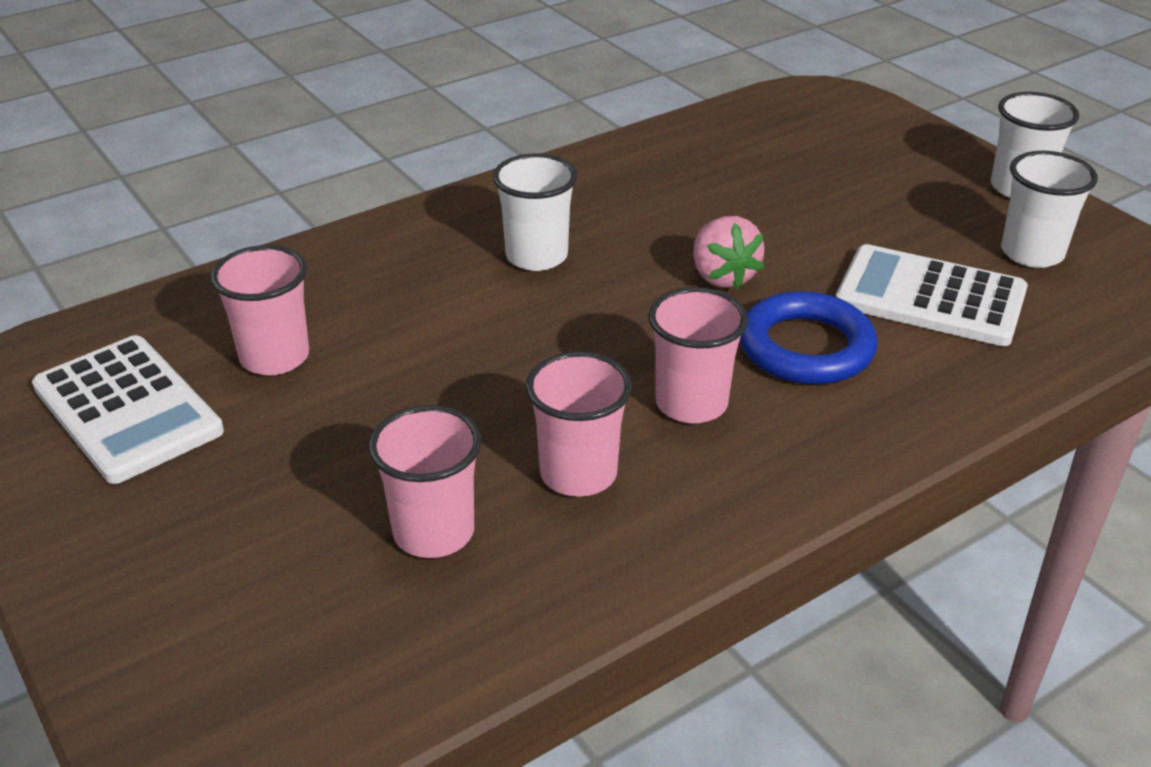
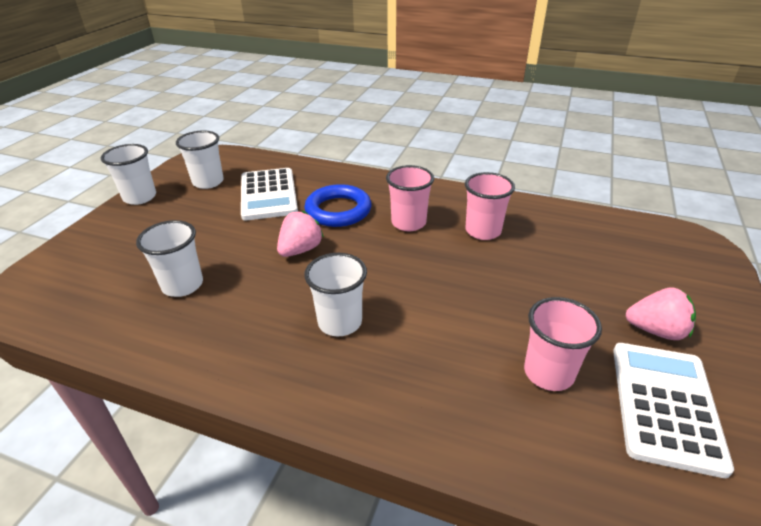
camera: 125 degrees left, 0 degrees up
(185, 493) = (656, 330): none -> pink strawberry
(433, 532) = (559, 248): pink cup -> none
(733, 179) = (182, 285): none -> white cup

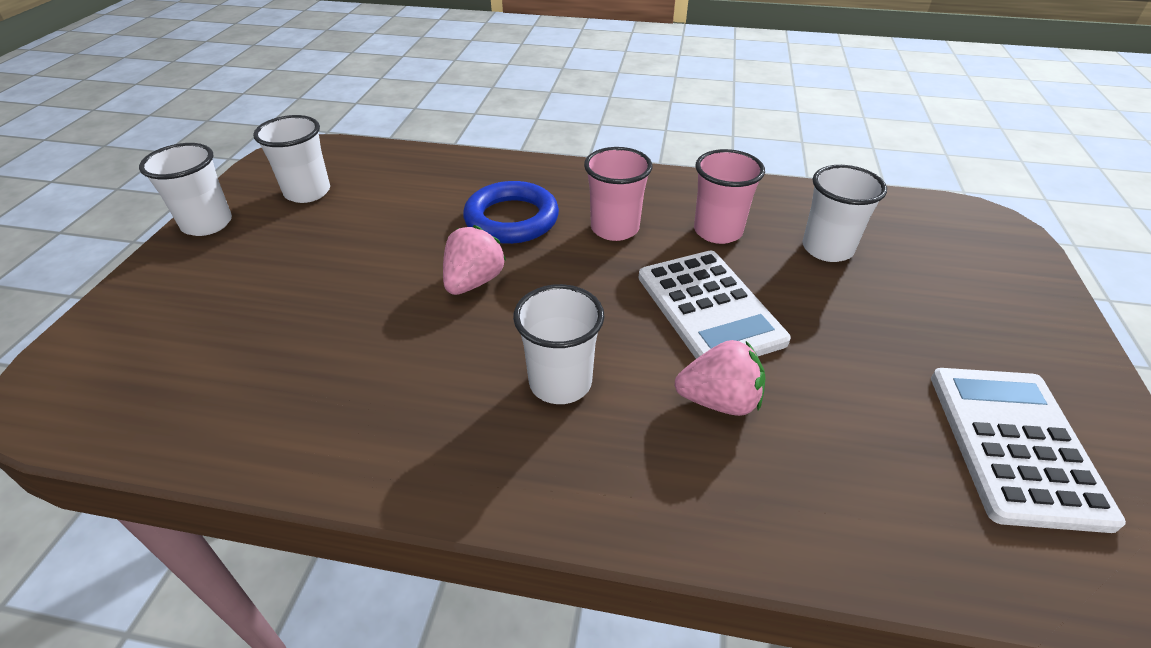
camera: 10 degrees left, 5 degrees up
(182, 285) = (312, 353): white cup -> white cup (827, 249)
(268, 194) = (404, 204): white calculator -> white calculator (709, 308)
(548, 373) = (860, 420): pink cup -> none
(656, 330) = (974, 346): pink strawberry -> pink strawberry (719, 401)

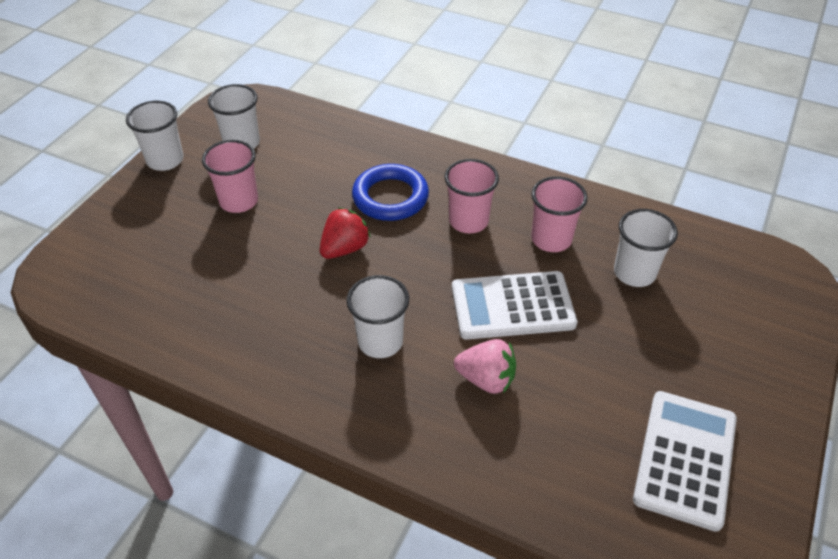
camera: 15 degrees right, 5 degrees up
(317, 253) = (239, 201): none -> pink cup
(474, 282) = (345, 248): pink strawberry -> red strawberry
(709, 308) = (512, 306): white calculator -> white calculator turned 90 degrees clockwise

